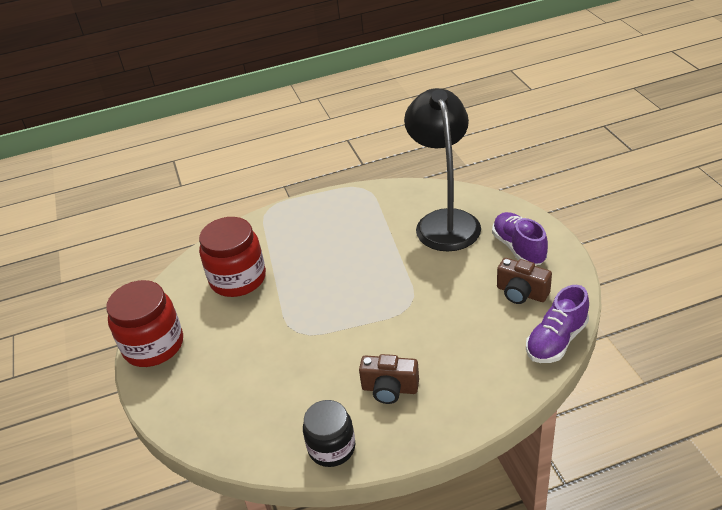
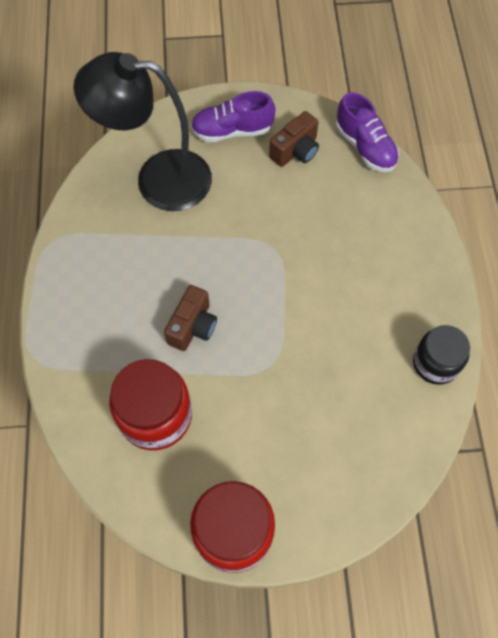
camera: 80 degrees left, 25 degrees up
(389, 389) = (379, 296): brown camera -> brown camera (193, 326)

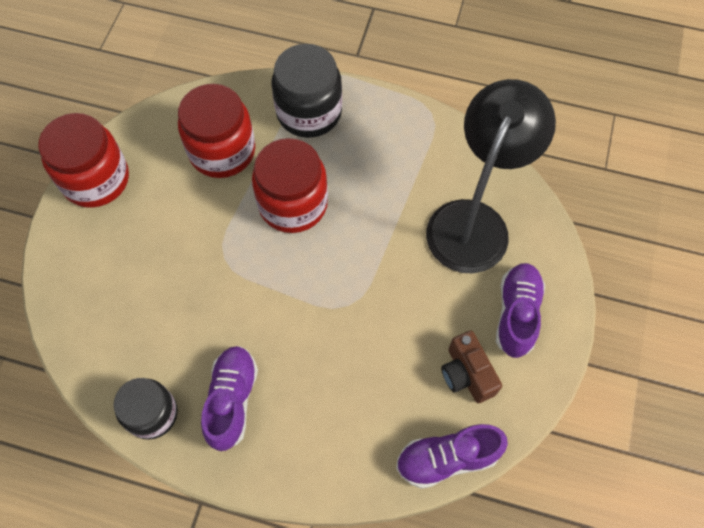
camera: 110 degrees right, 0 degrees up
(82, 350) = (309, 112): none -> black jar
(193, 326) = (293, 204): brown camera -> red jar
(394, 306) = (232, 400): none -> purple shoe

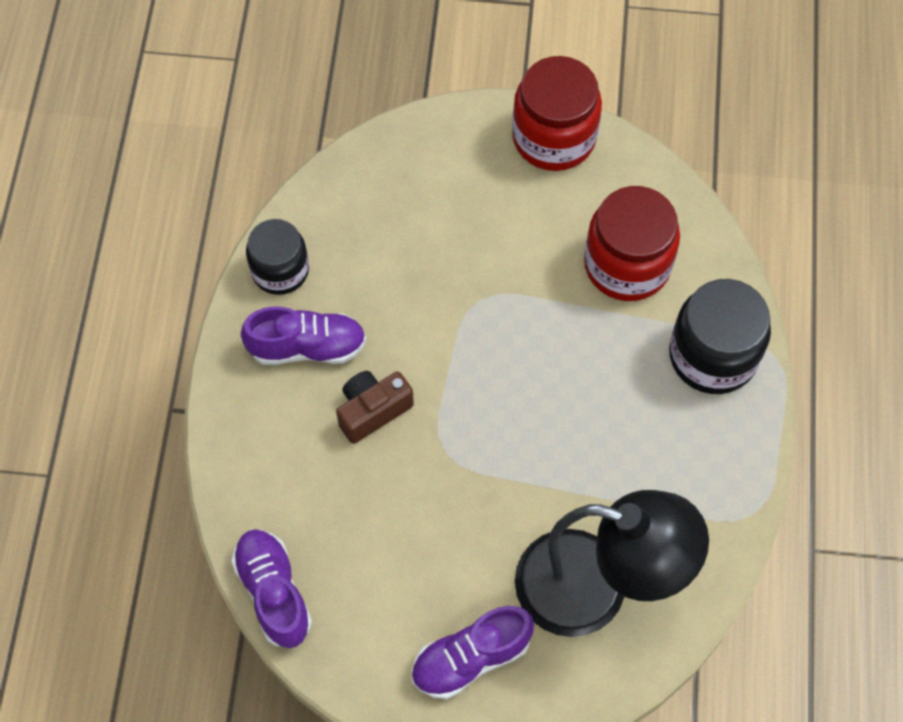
camera: 80 degrees right, 0 degrees up
(293, 204) = (570, 362): red jar -> none
(466, 374) = (380, 604): brown camera -> brown camera (372, 411)
(516, 314) = (470, 658): purple shoe -> purple shoe turned 150 degrees clockwise

